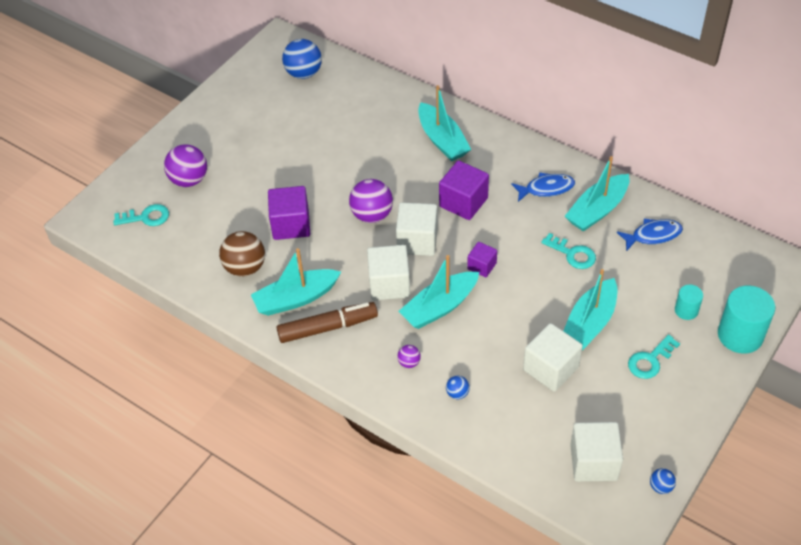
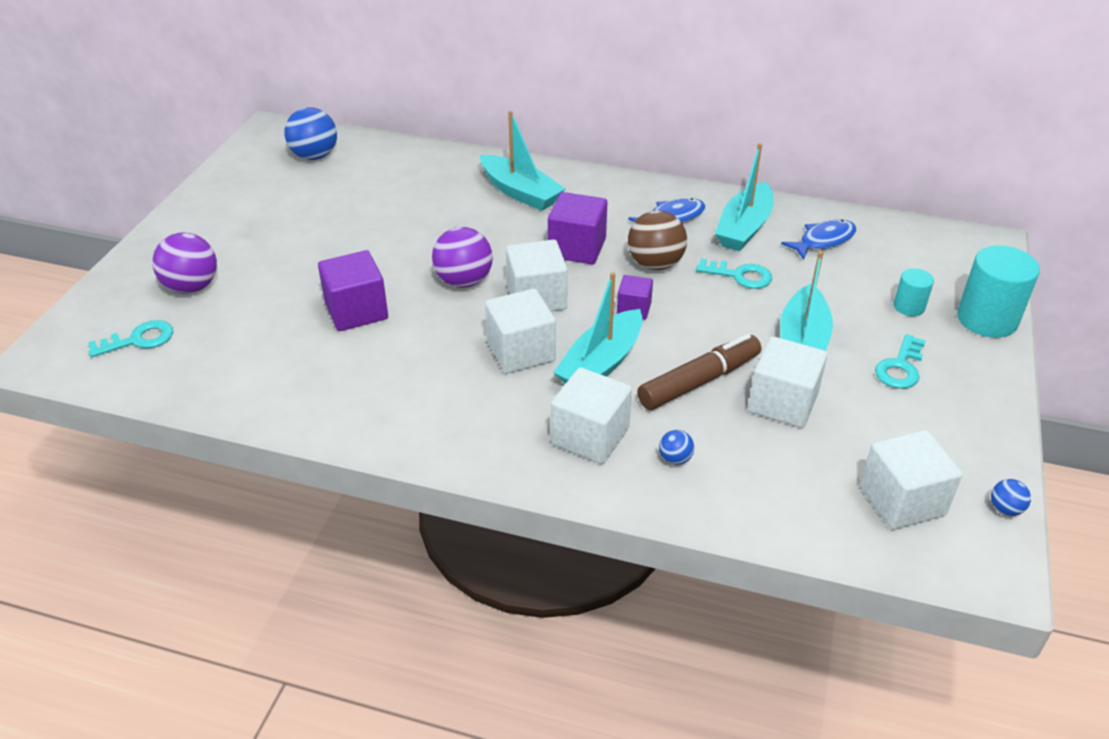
camera: 20 degrees left, 10 degrees down
(245, 267) = (307, 371): brown ball -> brown ball (655, 264)
(296, 298) = (396, 393): turquoise boat -> none
(327, 327) = (456, 418): brown marker -> brown marker (699, 381)
(409, 362) = (590, 436): purple ball -> white cube

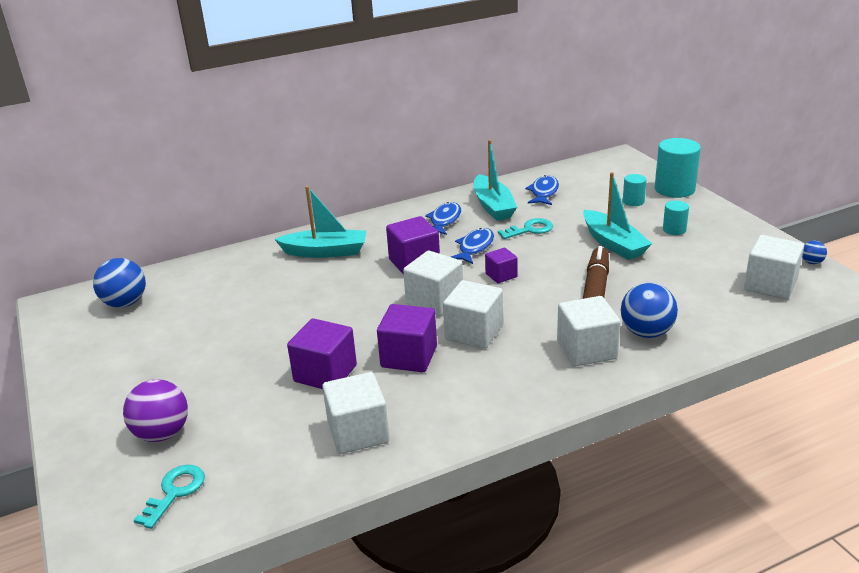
camera: 40 degrees left, 10 degrees down
(437, 338) = (409, 357): none -> purple cube
(464, 281) = (372, 317): purple ball -> none
(601, 363) = (530, 312): turquoise boat -> none
(655, 264) = (474, 247): brown ball -> blue fish
(675, 459) = (646, 332): blue ball -> blue ball, size x2.07
(783, 403) = (650, 275): white cube -> white cube (358, 432)
(900, 367) = (674, 229): turquoise key -> turquoise cylinder

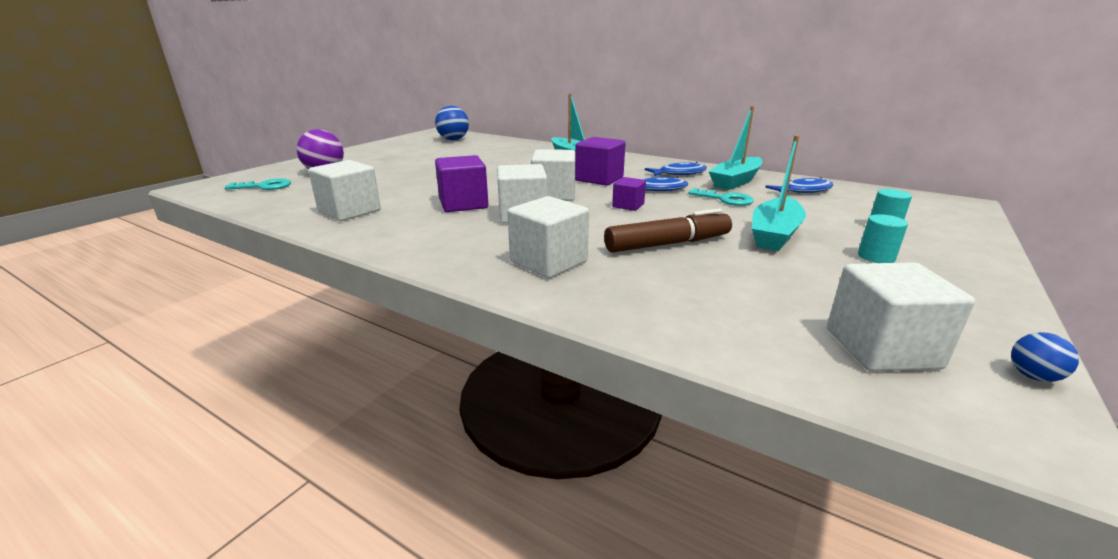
camera: 55 degrees right, 5 degrees down
(325, 373) = (418, 189): purple cube -> none
(646, 332) = (622, 284): blue ball -> none
(674, 189) = (969, 239): turquoise cylinder -> none

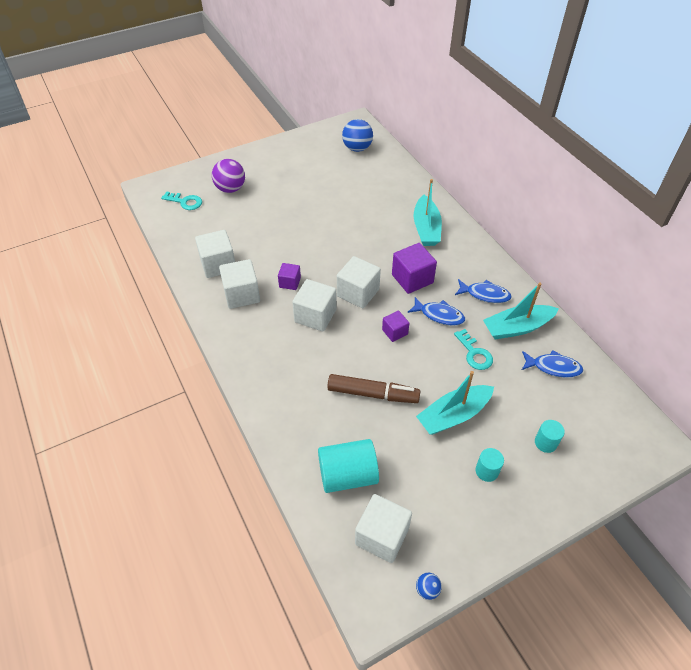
camera: 30 degrees right, 25 degrees up
(463, 204) = (290, 282): purple cube -> purple cube, size x0.58
(548, 262) = (289, 381): white cube -> white cube (242, 294)
(742, 310) = (348, 475): none -> turquoise cylinder

